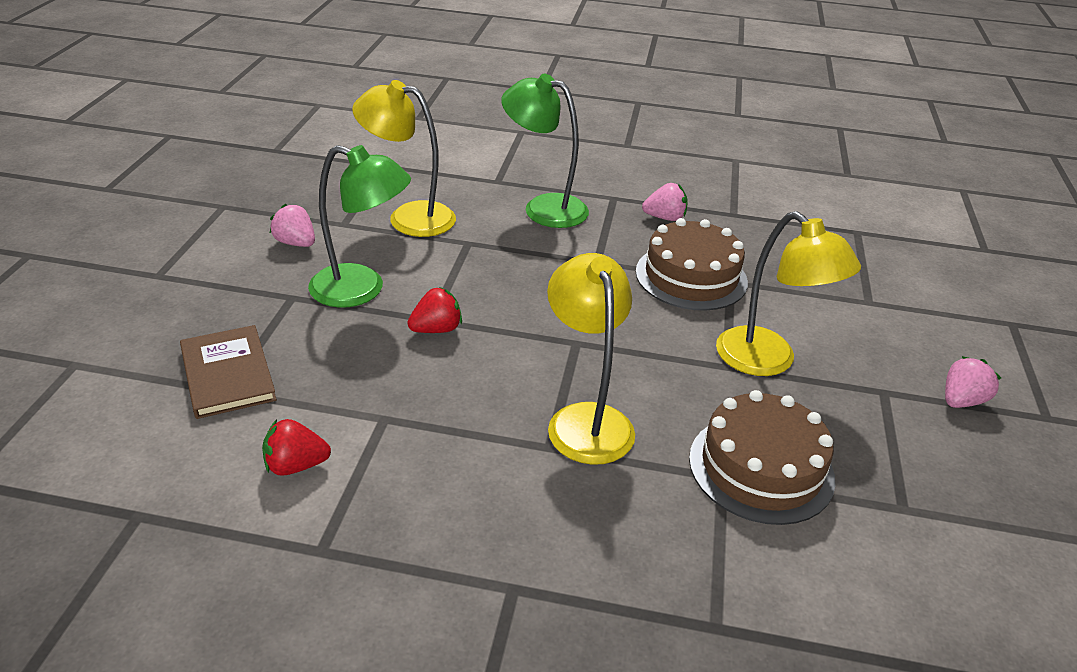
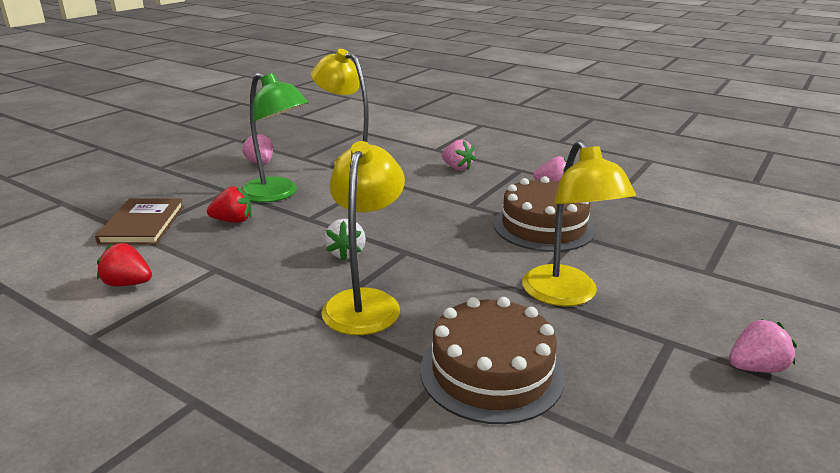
camera: 25 degrees right, 10 degrees down
(436, 329) = (306, 225): red strawberry -> red strawberry (233, 221)
(516, 360) = (346, 253): none -> white strawberry
(543, 208) = (457, 168): green lamp -> pink strawberry

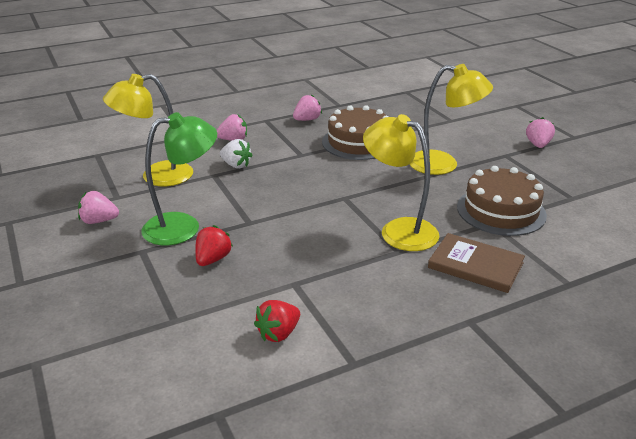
camera: 60 degrees left, 5 degrees up
(142, 224) = (162, 311): brown book -> brown book (475, 265)
(346, 253) = (325, 220): white strawberry -> white strawberry (236, 165)

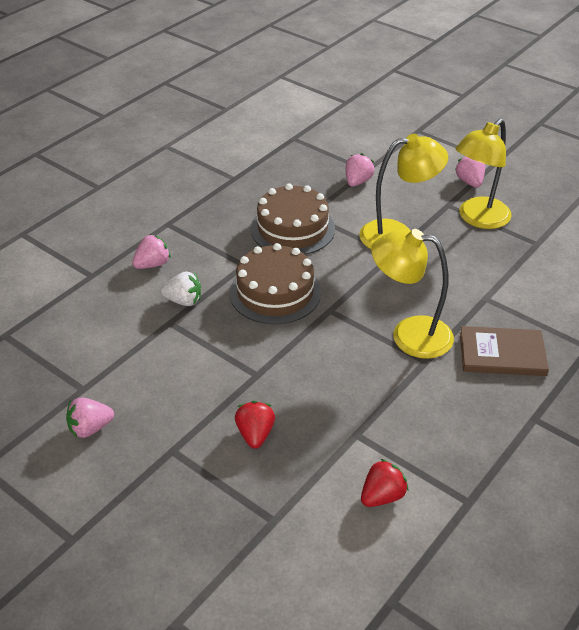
camera: 25 degrees left, 10 degrees up
(156, 176) = (105, 345): yellow lamp -> yellow lamp (478, 219)
(183, 227) = (192, 404): green lamp -> none
(278, 333) = (382, 496): red strawberry -> red strawberry turned 150 degrees counterclockwise
(307, 120) = (214, 210): pink strawberry -> pink strawberry (357, 181)
(501, 211) = (485, 280): brown cake -> brown cake (275, 292)

